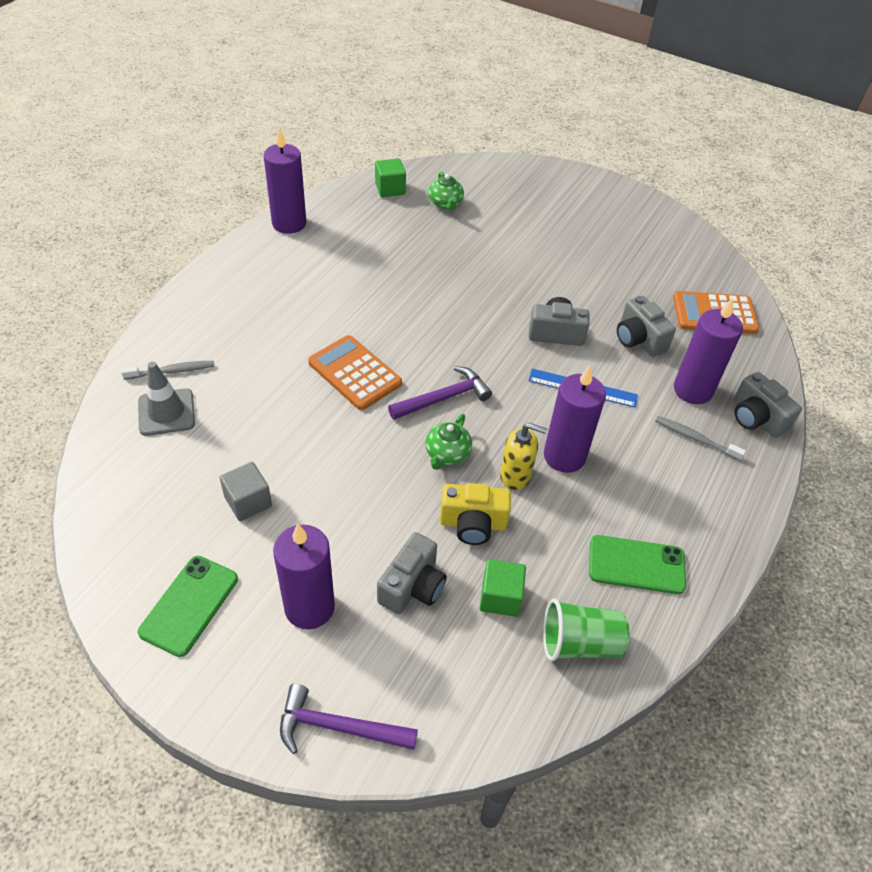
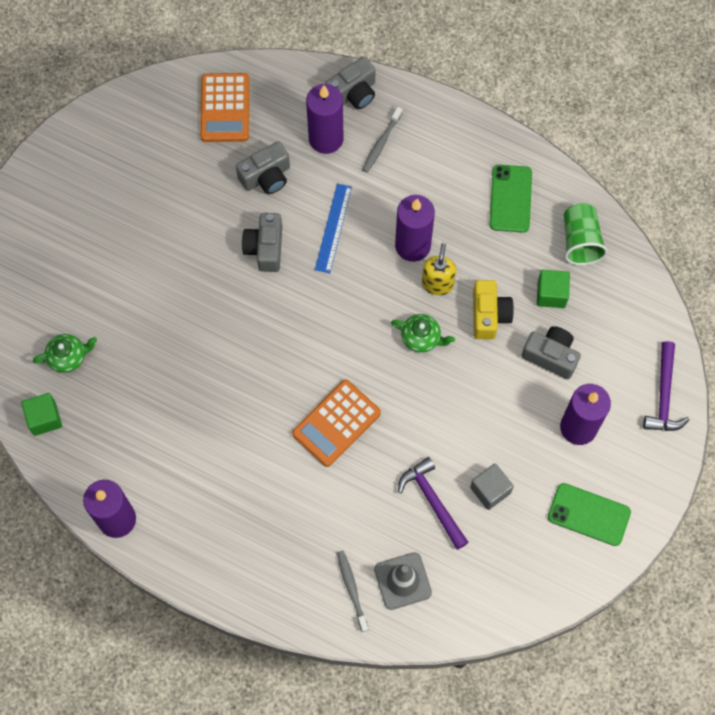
camera: 90 degrees left, 20 degrees up
(443, 398) = (358, 344): purple hammer -> purple hammer (432, 501)

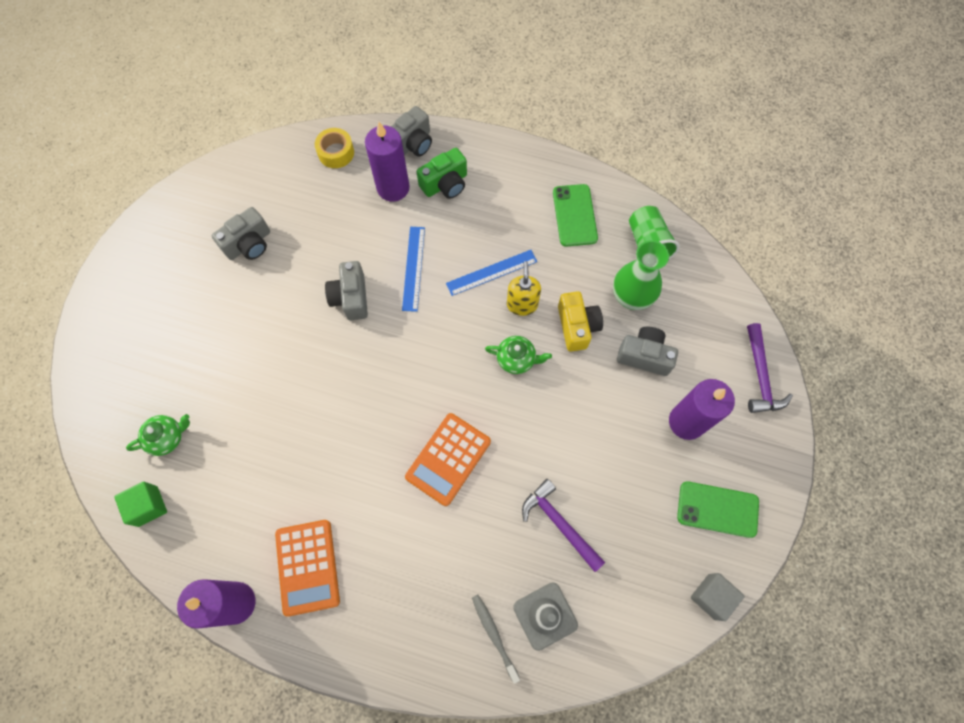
camera: 10 degrees left, 0 degrees up
(225, 108) = (294, 175): orange calculator -> orange calculator (308, 567)
(266, 177) = (342, 231): grey camera -> grey camera (249, 244)
(272, 90) = (336, 152): none -> yellow tape
(381, 143) = (445, 184): grey toothbrush -> green camera
(412, 245) = (492, 272): purple candle -> blue ruler
(490, 490) = (614, 501): grey cube -> grey cube (711, 596)
(551, 294) = (631, 297): green cube -> green vase

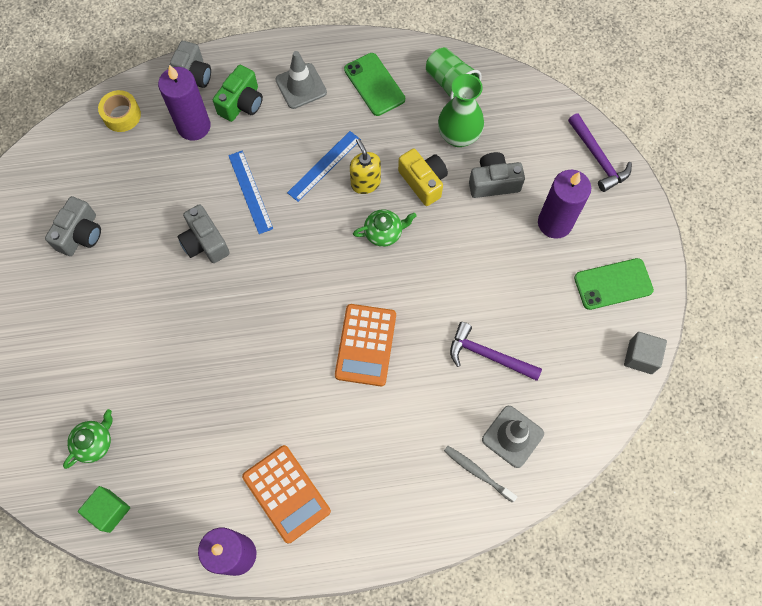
camera: 25 degrees left, 0 degrees up
(506, 190) = (301, 86): none -> grey traffic cone

